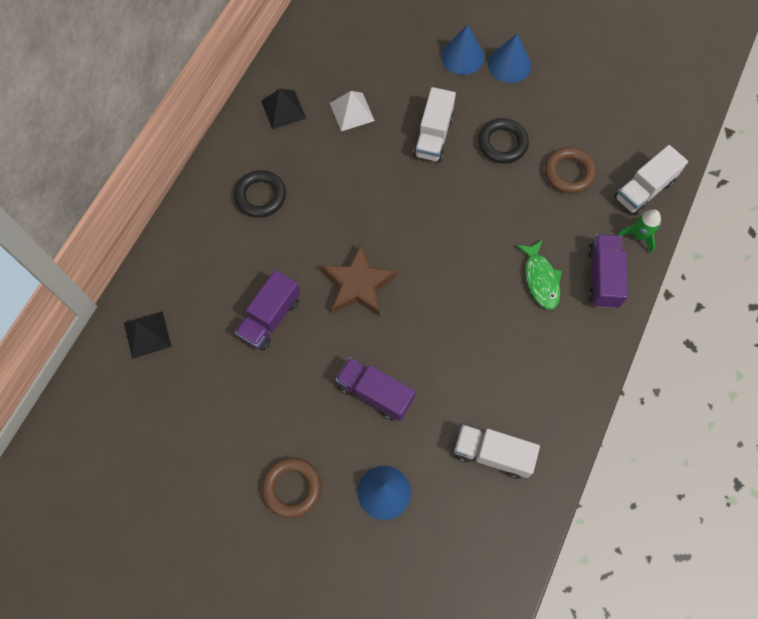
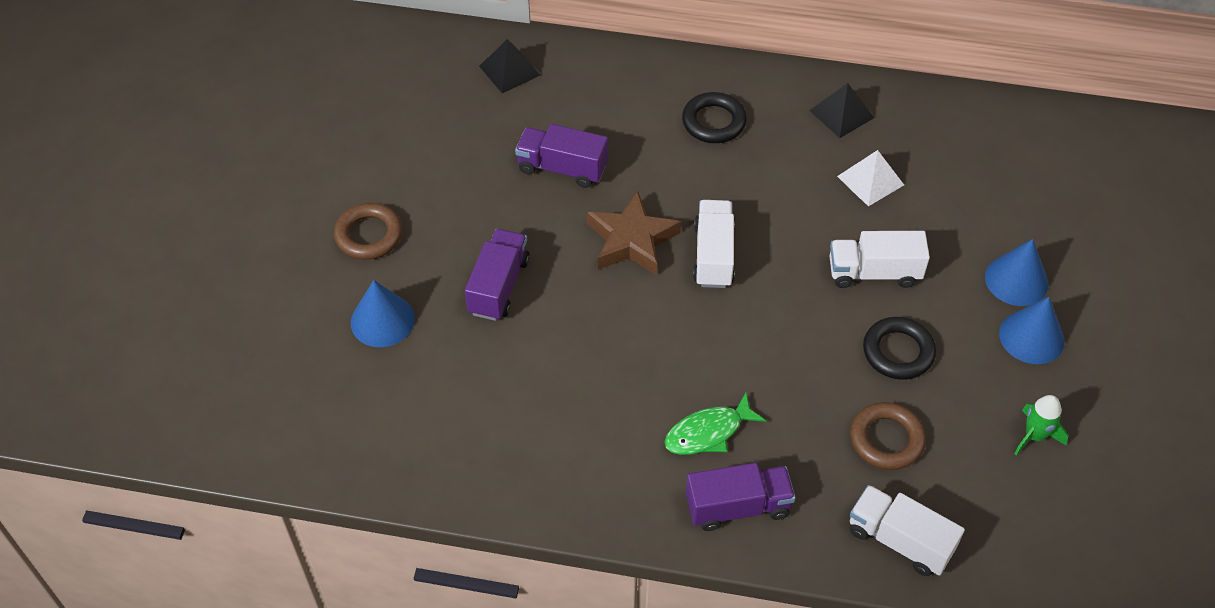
camera: 75 degrees right, 15 degrees down
(492, 454) = (454, 420): white truck -> white truck (713, 255)
(639, 235) = (821, 544): green rocket -> green rocket (1034, 436)

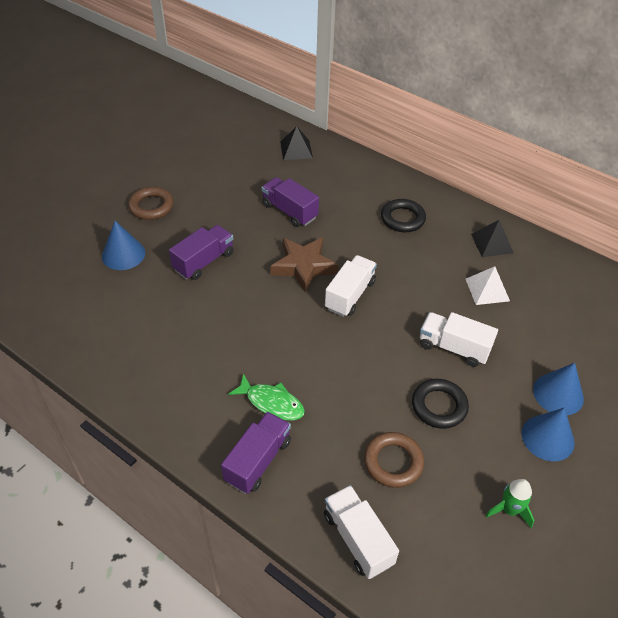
camera: 25 degrees right, 5 degrees down
(708, 432) = (271, 403): green fish -> green fish turned 150 degrees counterclockwise
(738, 507) = (258, 460): purple truck -> purple truck turned 75 degrees counterclockwise

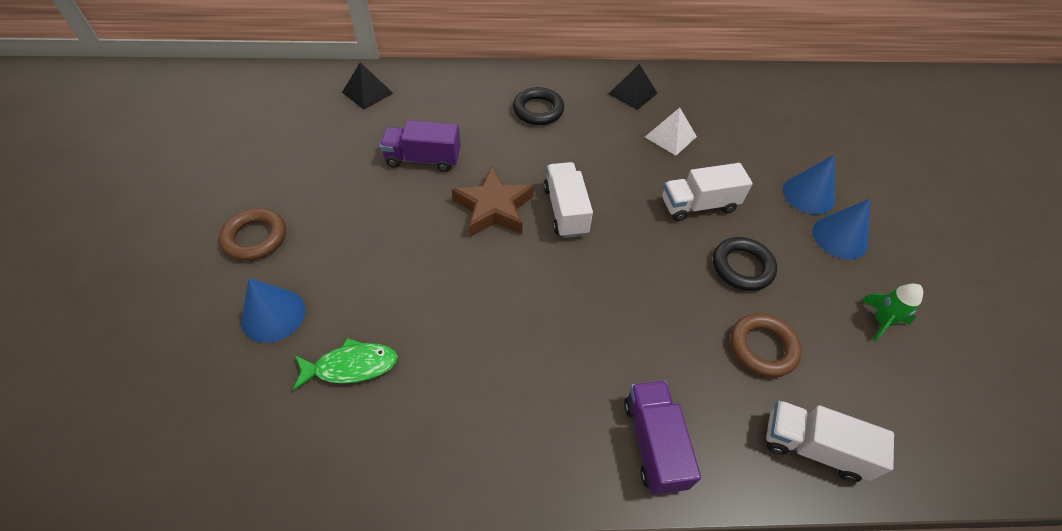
camera: 40 degrees left, 5 degrees up
(204, 262) = (383, 265): purple truck -> none
(271, 403) = (604, 371): green fish -> green fish (351, 366)

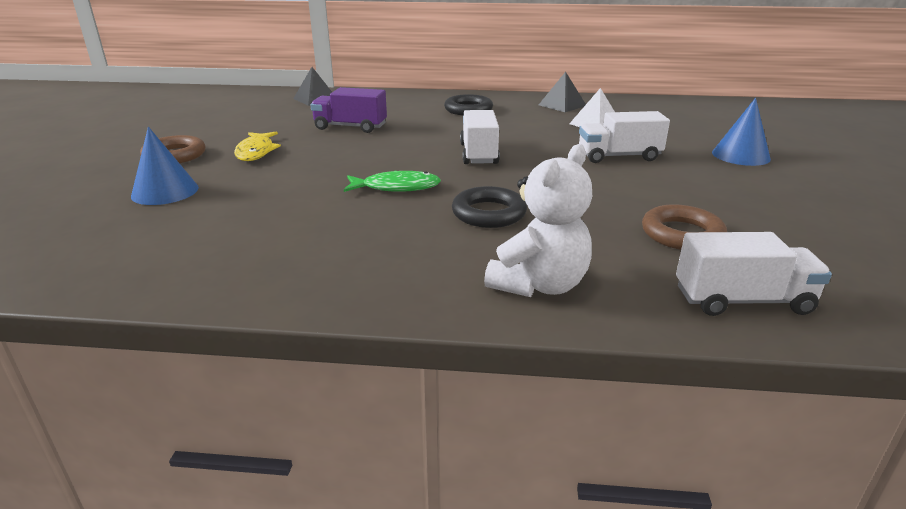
camera: 10 degrees right, 25 degrees down
(339, 223) = (256, 152): none -> yellow fish
(351, 366) = (223, 221): green fish -> green fish (397, 187)
(494, 208) = (407, 150): brown star -> none
(654, 443) = (539, 285): purple truck -> white teddy bear
(742, 267) = (662, 189): black ring -> black ring (489, 213)
(813, 447) = (742, 300): white truck -> white truck turned 150 degrees clockwise
(840, 237) = (777, 178): blue cone -> none
(881, 321) = (829, 226): green rocket -> none

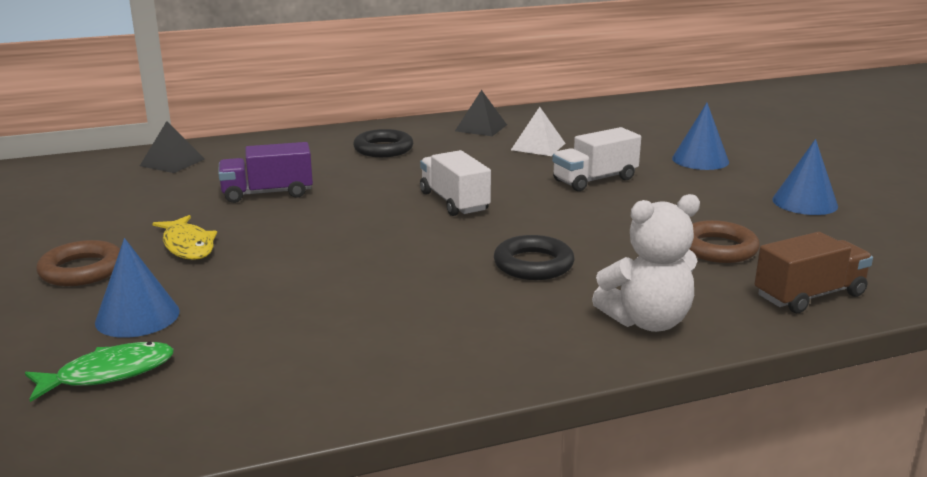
camera: 25 degrees left, 5 degrees down
(397, 187) = (410, 256): green fish -> green fish (109, 374)
(539, 285) = (647, 321): white teddy bear -> white teddy bear turned 60 degrees clockwise
(742, 300) = (809, 295): white truck -> brown truck
(822, 210) = (804, 202): none -> blue cone

